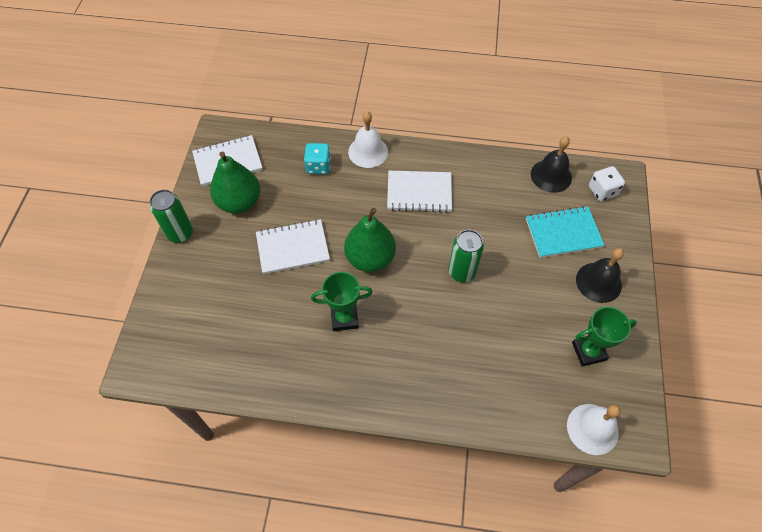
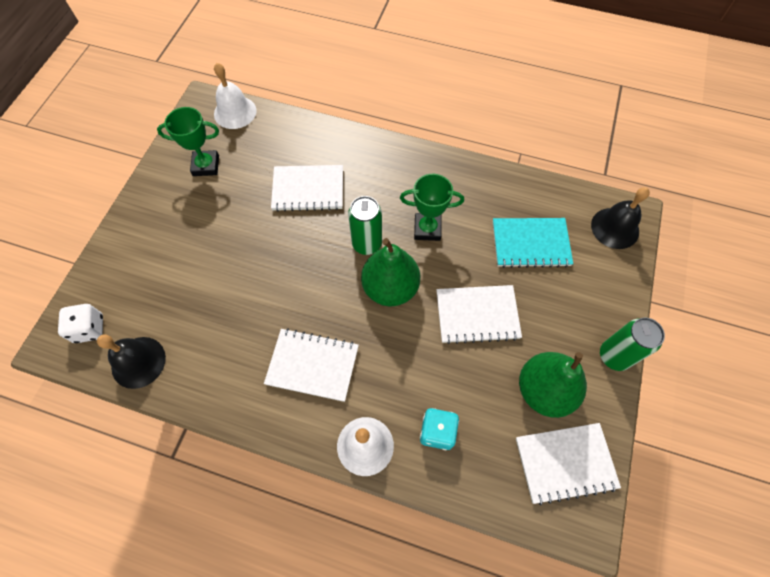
camera: 170 degrees left, 5 degrees up
(461, 272) = (295, 256): green can -> green can (367, 244)
(472, 341) = (308, 189): none -> white notebook
(563, 233) = (166, 282): turquoise notebook -> turquoise notebook (530, 243)
(598, 282) = (159, 224): black bell -> black bell (615, 228)

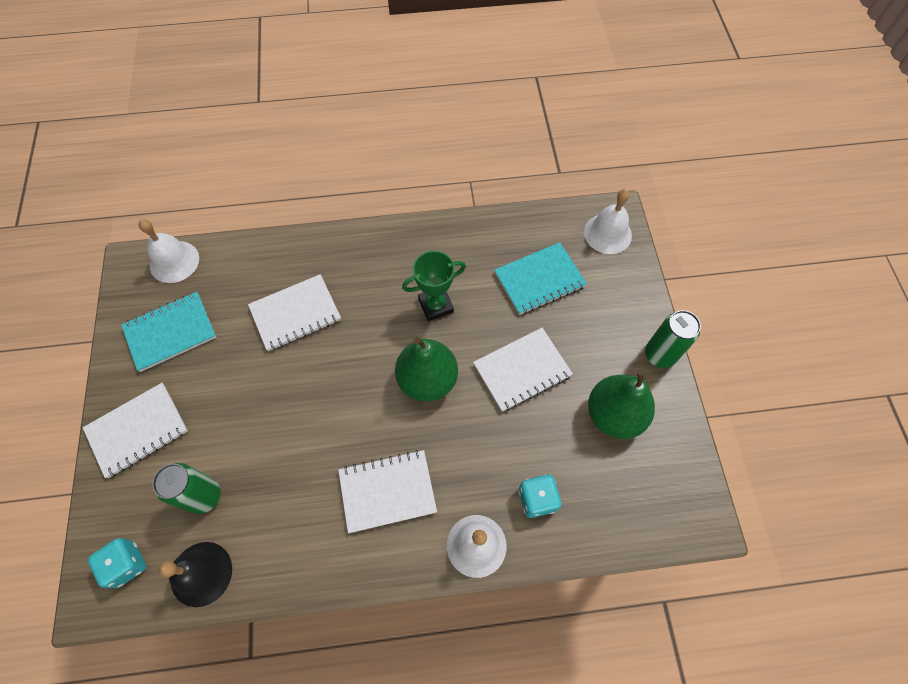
camera: 25 degrees left, 0 degrees up
(89, 329) = (127, 564): white dice -> turquoise dice
(206, 166) = (170, 332): green trophy -> turquoise notebook
(367, 244) = (383, 345): green can -> green can (204, 496)
(565, 462) = (661, 473): white notebook -> white notebook (137, 430)
(615, 228) = (607, 233): black bell -> white bell

